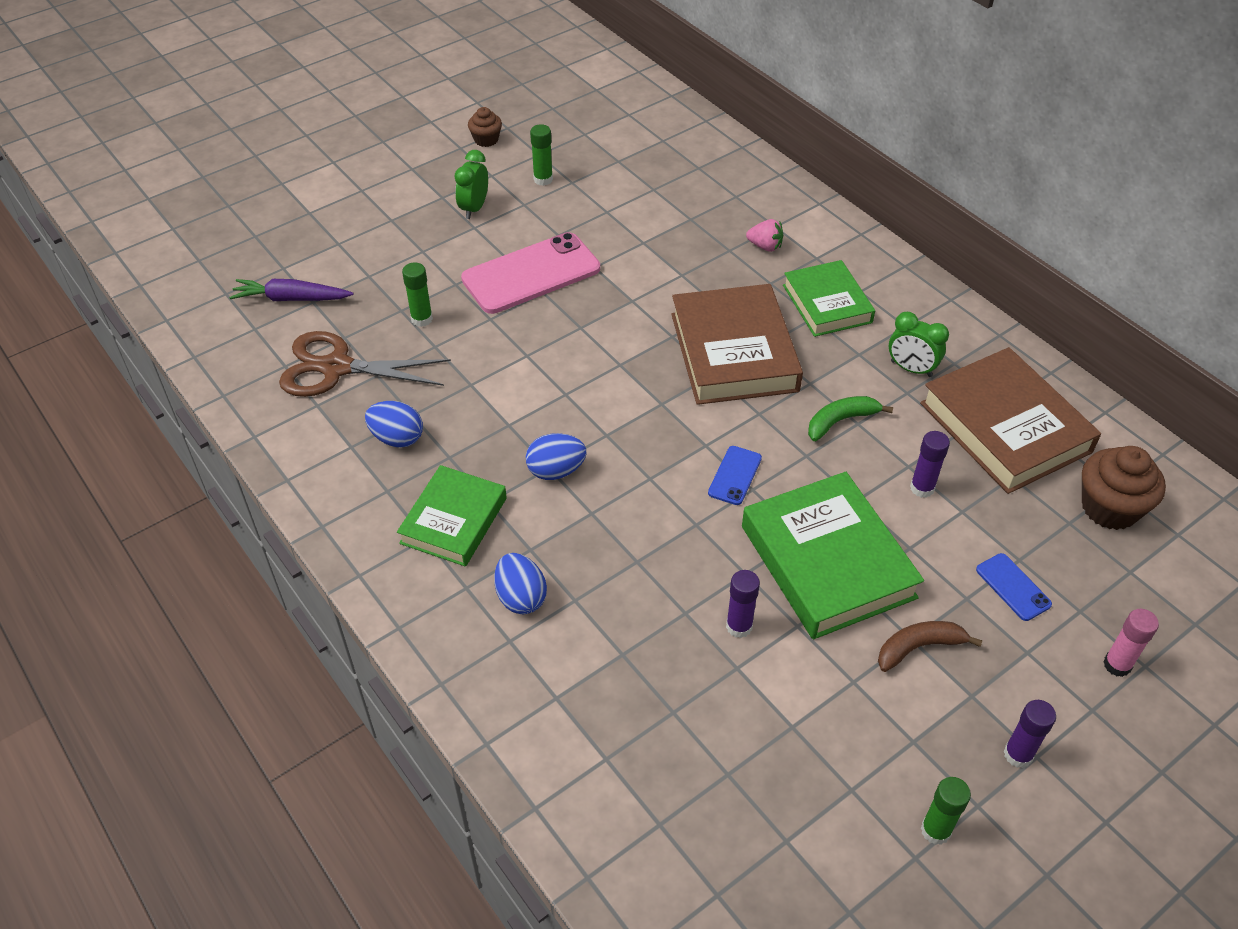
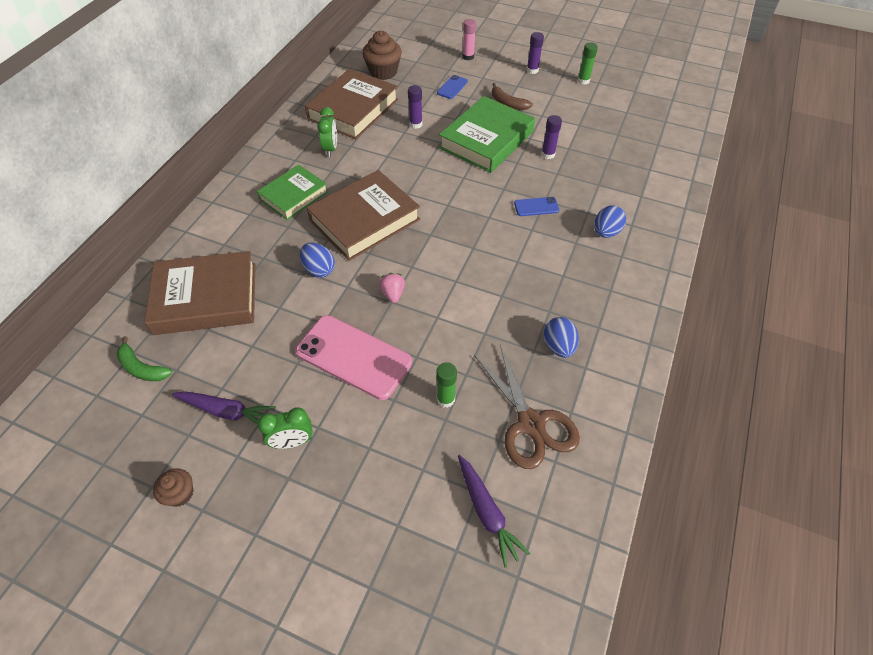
camera: 120 degrees left, 5 degrees up
(454, 520) = (589, 283): green book -> none
(543, 179) = (227, 411): green glue stick -> purple carrot
(556, 471) = (517, 257): blue egg -> blue egg (319, 269)
(698, 196) = (206, 298): none -> brown book
(735, 475) = (460, 186): blue phone -> blue phone (536, 207)
(765, 246) = (250, 241): pink strawberry -> pink strawberry (393, 294)
(840, 421) = (390, 162): green banana -> green banana (142, 368)

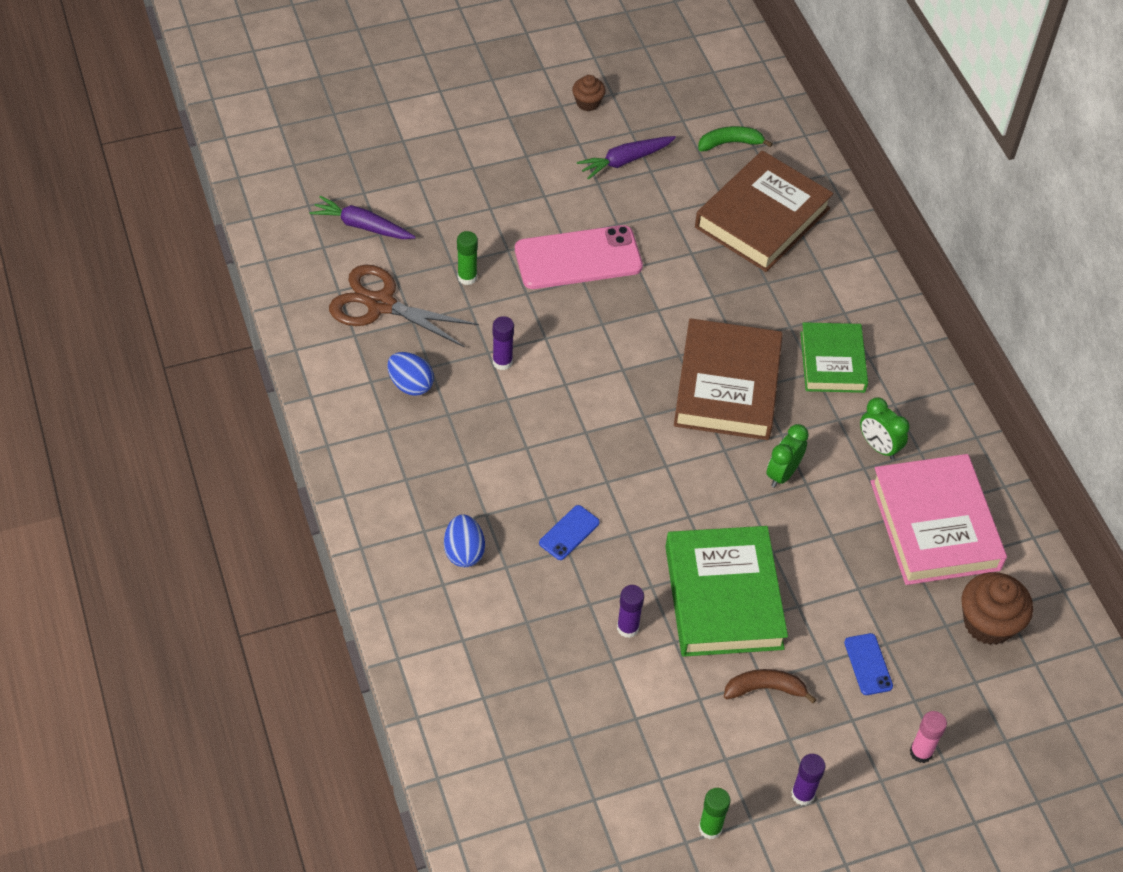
camera: 135 degrees right, 0 degrees up
(292, 442) = (551, 175): green clock -> green clock (782, 474)
(319, 269) = (703, 307): blue egg -> none
(353, 109) = (935, 525): brown book -> pink book
(393, 294) = (609, 331): pink strawberry -> none
(415, 124) = (834, 558): purple glue stick -> purple glue stick (502, 362)

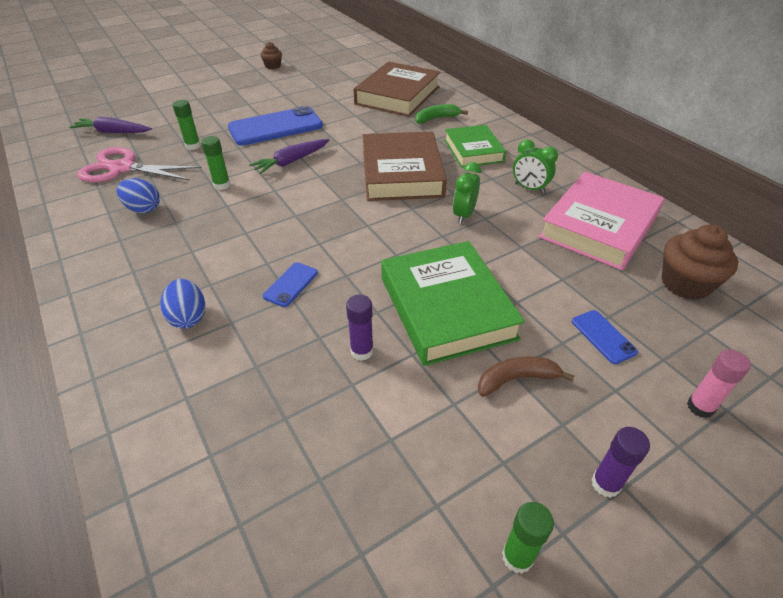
camera: 10 degrees left, 10 degrees down
(380, 304) = (122, 168): brown scissors -> pink scissors
(502, 362) = (222, 185): purple glue stick -> green glue stick
(578, 258) = (275, 127): pink phone -> blue phone
(625, 161) = (301, 84): purple carrot -> purple carrot (291, 162)
(730, 143) = (366, 70): green banana -> green banana (436, 118)
(935, 525) = (599, 226): pink book -> pink book turned 60 degrees clockwise

